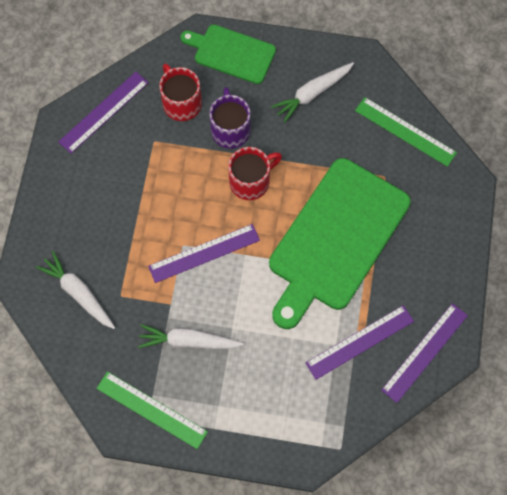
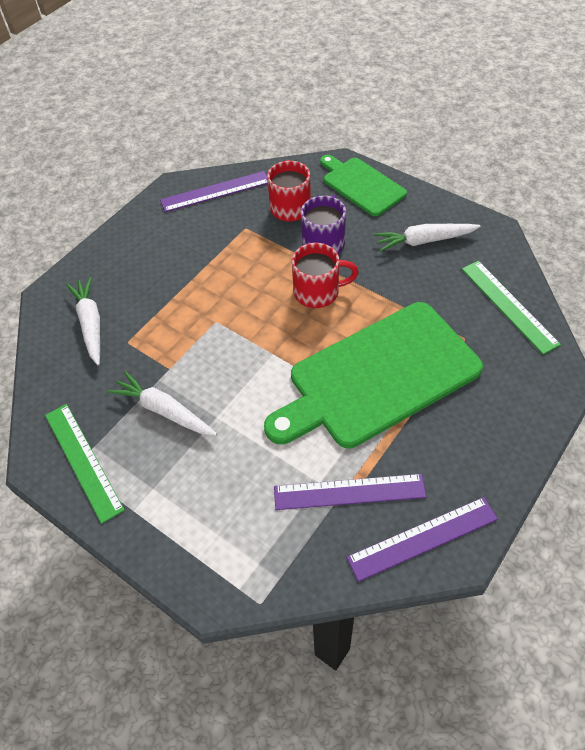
camera: 30 degrees right, 15 degrees down
(204, 253) = (232, 337): purple ruler -> none

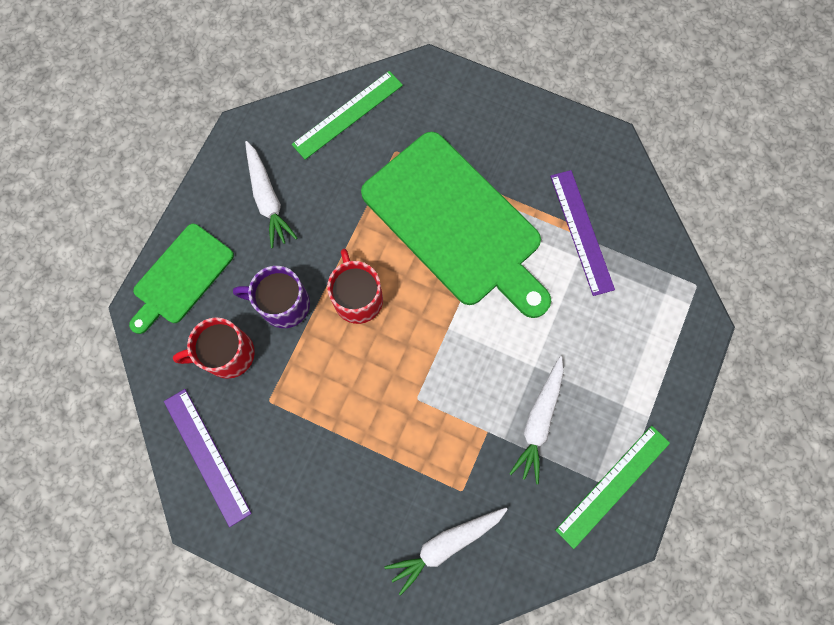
camera: 105 degrees left, 20 degrees up
(423, 538) = (607, 170): purple ruler -> none

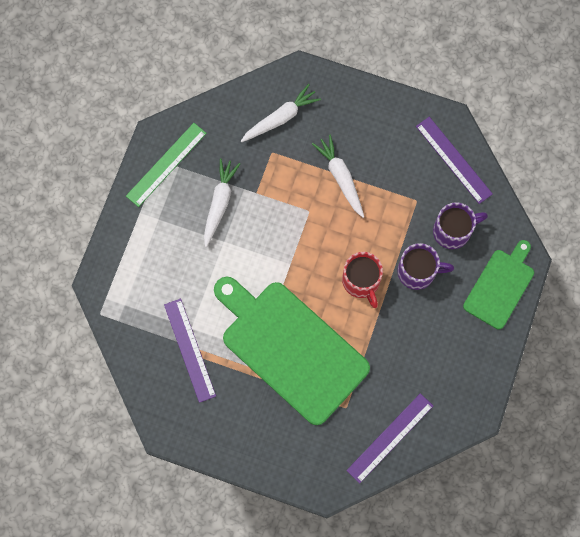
camera: 175 degrees right, 0 degrees up
(227, 354) = (453, 231): red mug -> purple mug
(267, 199) = (444, 356): white carrot -> white carrot (340, 177)
(348, 115) = (390, 437): green ruler -> purple ruler

